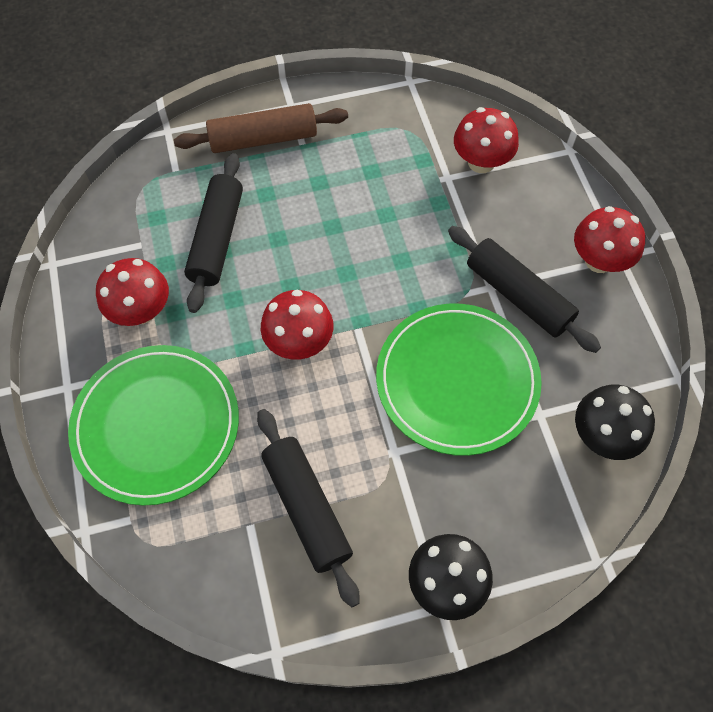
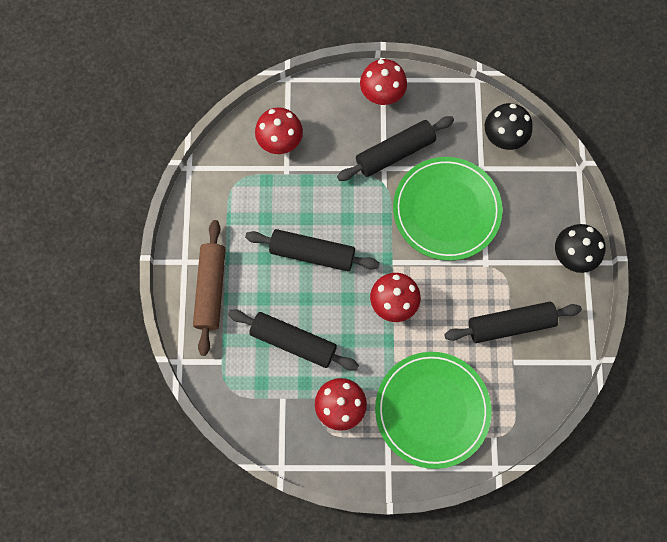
camera: 75 degrees left, 10 degrees up
(340, 232) = (312, 254): none -> black rolling pin

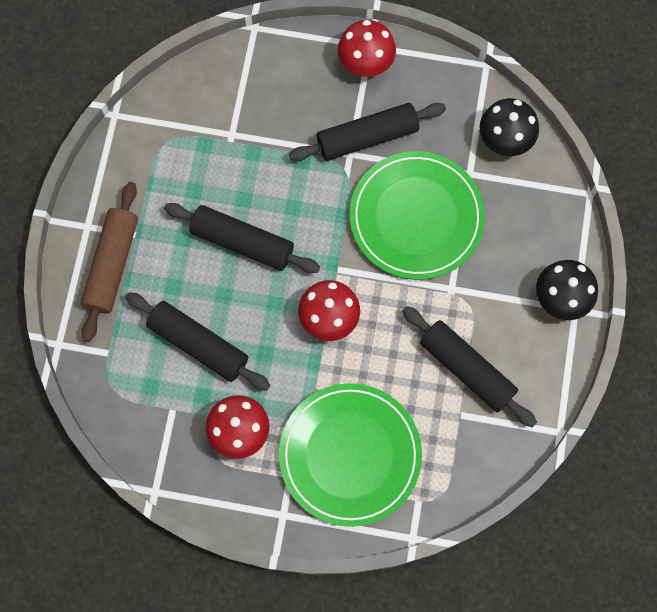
camera: 10 degrees right, 0 degrees up
(280, 141) = (230, 101): red mushroom -> none
(510, 325) = (466, 369): black rolling pin -> black rolling pin turned 45 degrees clockwise

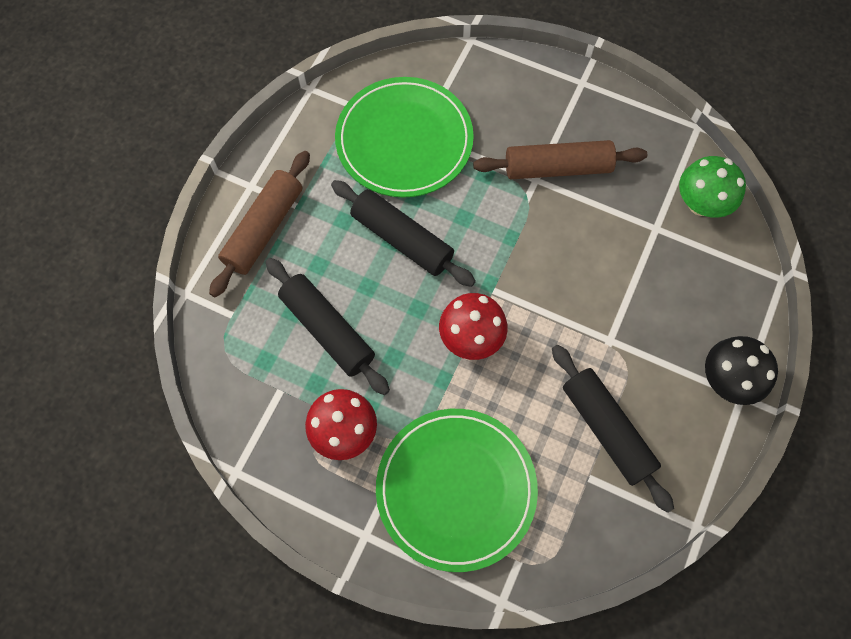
camera: 15 degrees right, 5 degrees down
(365, 63) = (574, 97): red mushroom -> none
(367, 137) = (557, 167): black rolling pin -> brown rolling pin
(416, 217) = (589, 258): green plate -> green plate (404, 140)
(504, 140) = (701, 204): black mushroom -> green mushroom

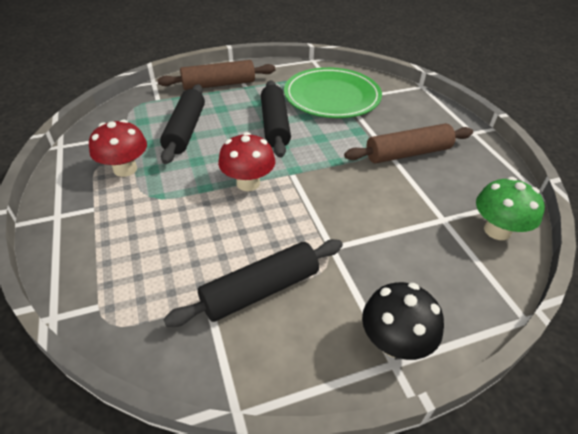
camera: 45 degrees right, 25 degrees down
(456, 489) = (130, 237): green plate -> none
(557, 167) = (407, 153): brown rolling pin -> brown rolling pin turned 60 degrees counterclockwise
(606, 429) = (260, 290): black rolling pin -> black rolling pin turned 45 degrees clockwise

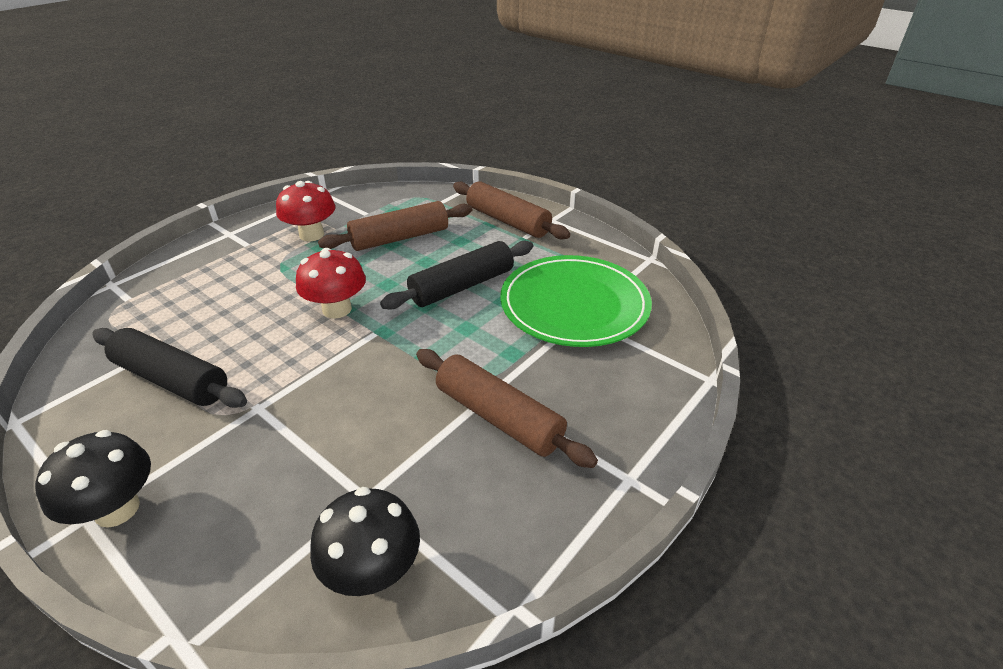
camera: 60 degrees right, 5 degrees down
(185, 130) = (399, 238): black rolling pin -> brown rolling pin
(497, 230) = (373, 571): green mushroom -> black mushroom

